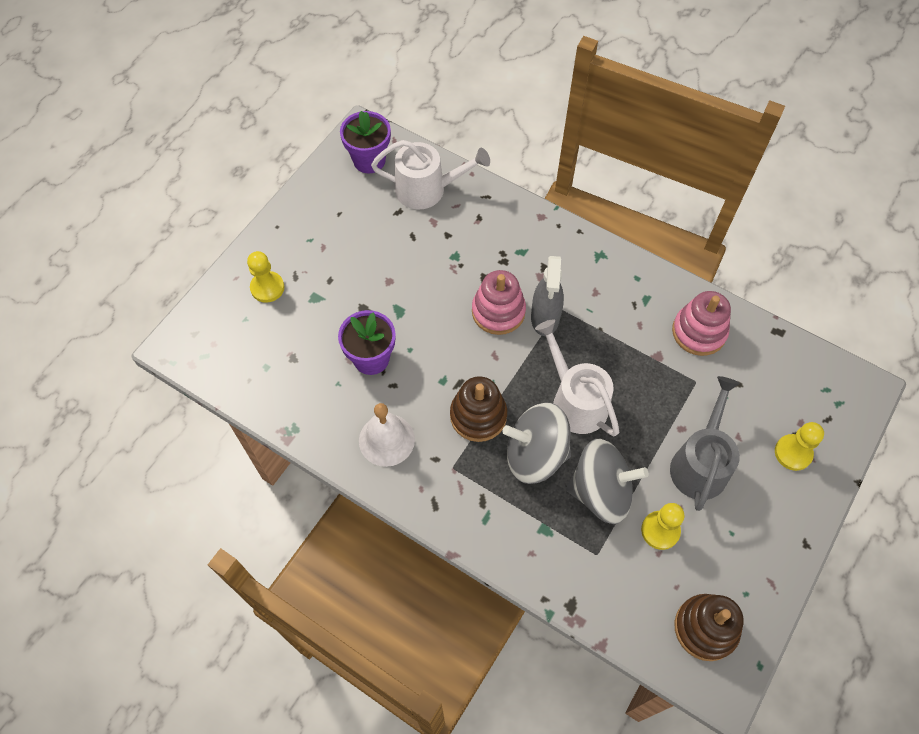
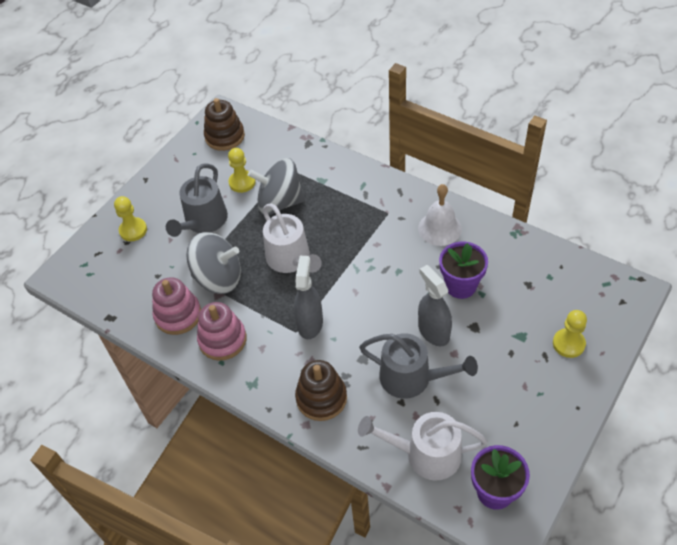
camera: 175 degrees left, 10 degrees down
(408, 305) = (433, 331): none -> grey spray bottle
(435, 257) = (412, 378): none -> grey watering can
(478, 416) = (369, 247): brown stacking toy -> brown stacking toy (321, 398)
(498, 311) = (351, 328): pink stacking toy -> pink stacking toy (222, 340)
(535, 454) = (325, 223): grey spinning top -> grey spinning top (218, 278)

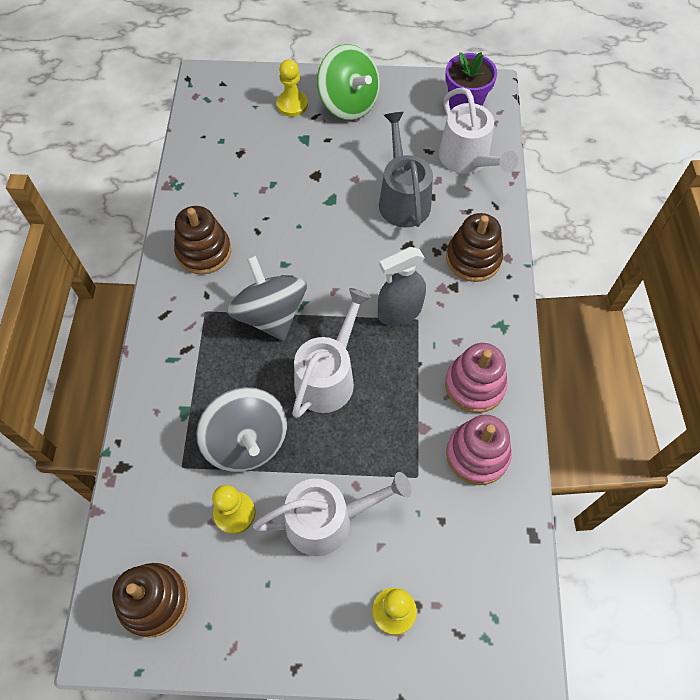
camera: 125 degrees left, 10 degrees up
(203, 221) = (327, 520): grey watering can -> white watering can
(218, 278) = (401, 442): grey spinning top -> grey spinning top (270, 314)
(433, 331) = (341, 203): grey spray bottle -> none
(439, 228) = (204, 251): white bell -> brown stacking toy
(460, 286) = (272, 203): purple flower pot -> none
(548, 389) = (348, 104): none -> green spinning top

